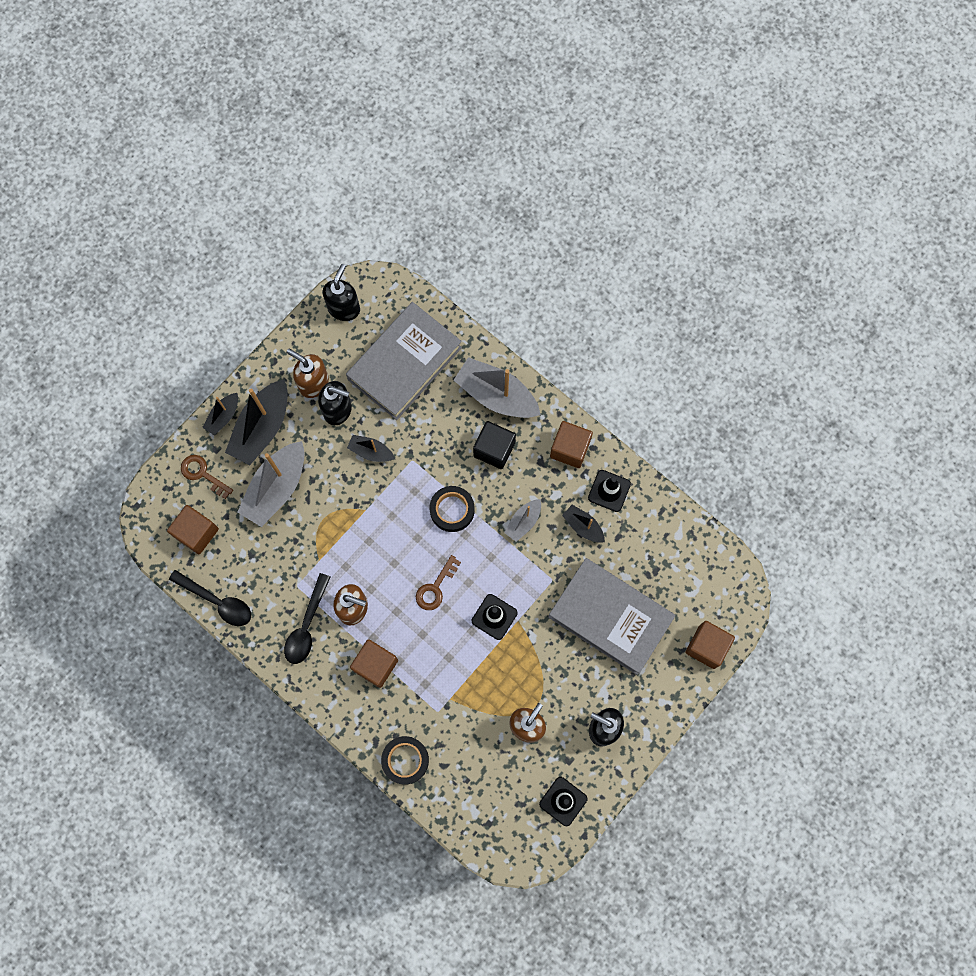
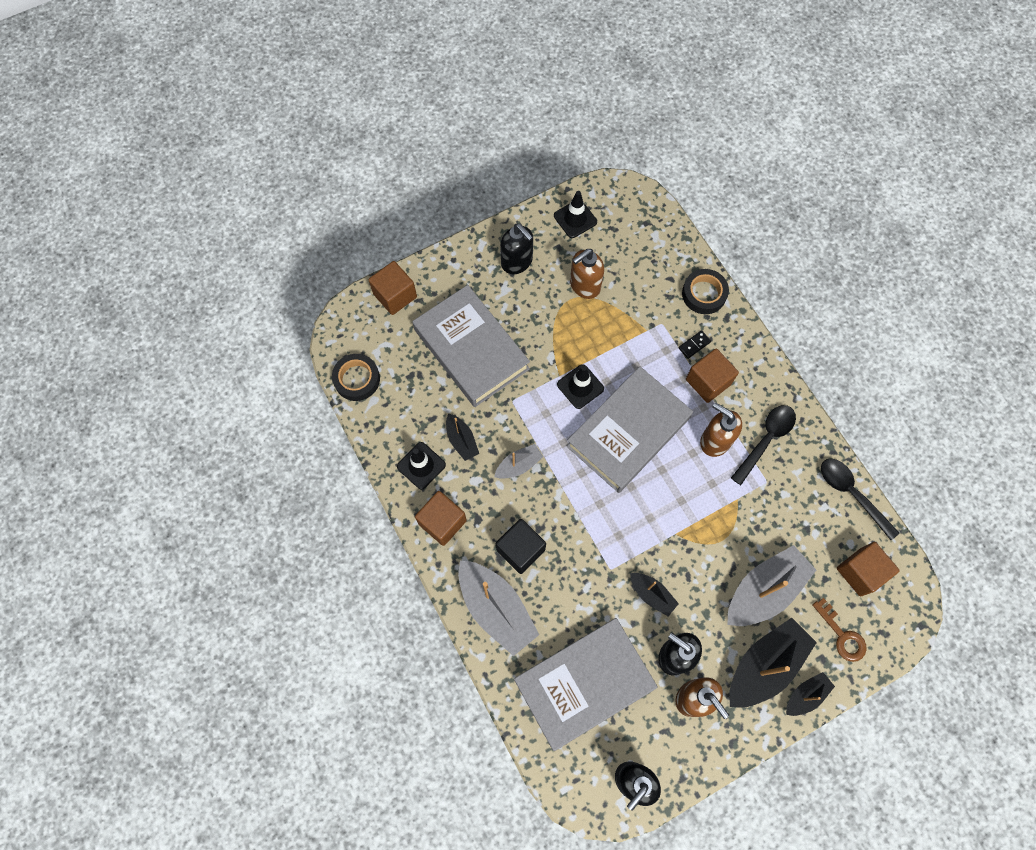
camera: 160 degrees left, 5 degrees down
(399, 699) = (694, 345): none -> black domino
(435, 588) = (628, 432): brown key -> grey book
(452, 510) = (586, 502): black tape -> black tape (357, 379)

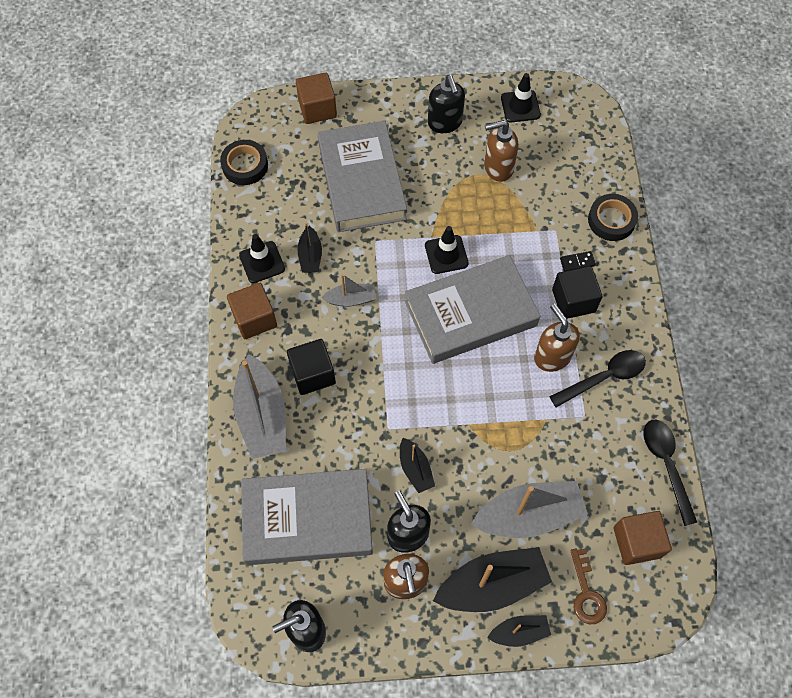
camera: 25 degrees right, 5 degrees down
(708, 382) = (573, 301): brown cube -> black cube

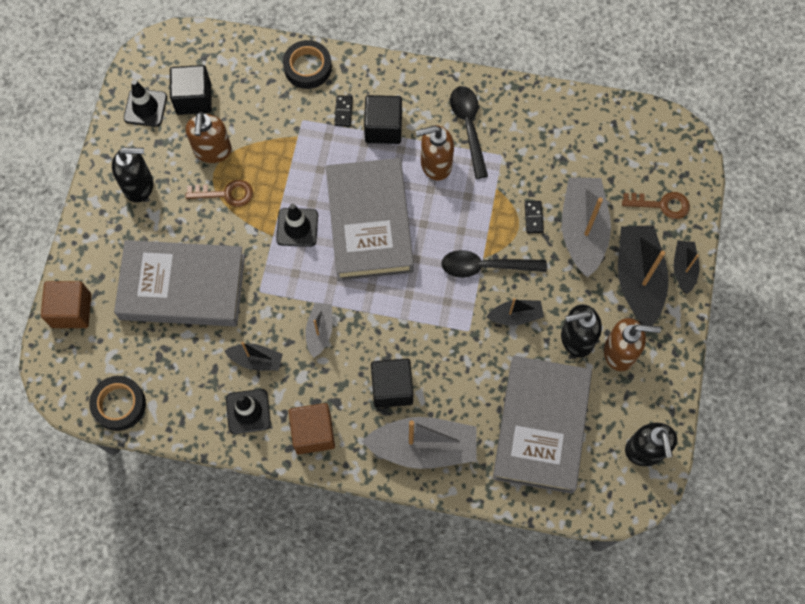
camera: 75 degrees left, 5 degrees up
(460, 190) = (226, 194): none -> brown key
(526, 463) = (533, 217): none -> black domino
(543, 139) = (193, 99): none -> black cube
(637, 542) = (627, 150): brown cube -> none
(666, 465) = (564, 104): black spoon -> black spoon (486, 266)

